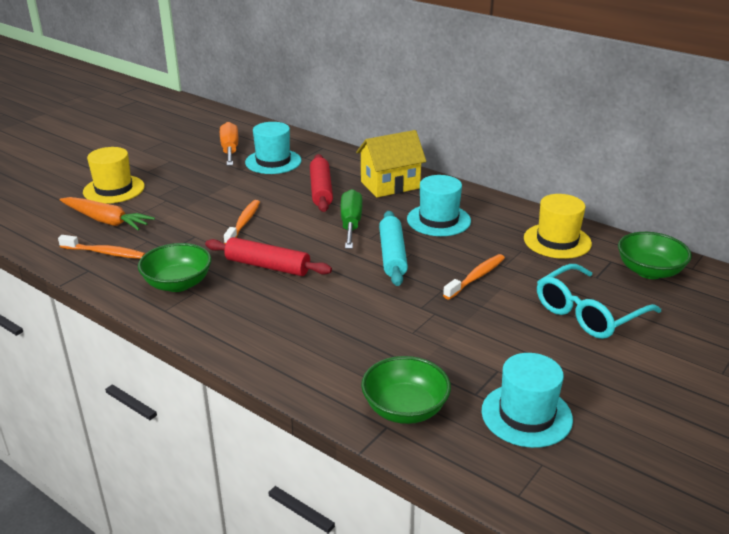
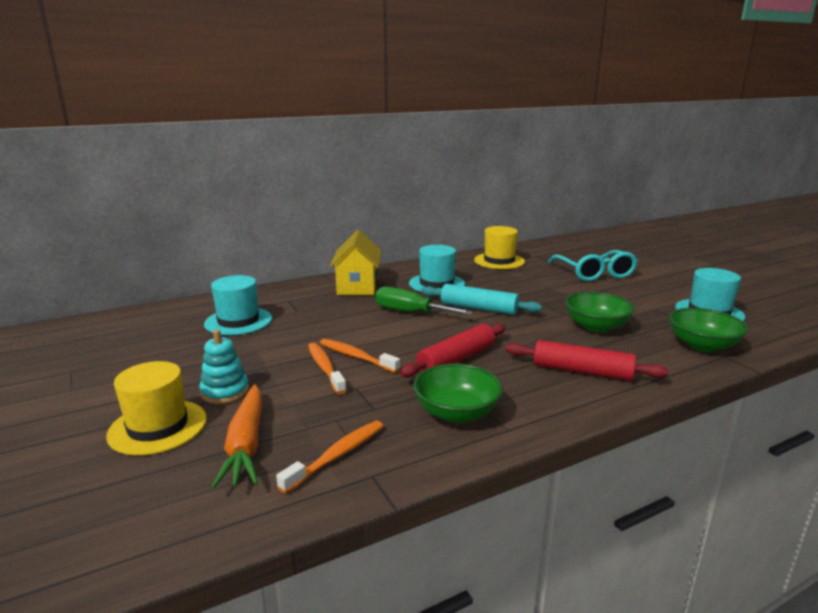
camera: 65 degrees left, 10 degrees down
(106, 221) = (246, 444): orange carrot -> orange carrot turned 120 degrees clockwise
(164, 194) = (225, 391): none -> turquoise stacking toy
(230, 150) = (172, 337): orange screwdriver -> none
(321, 190) = (332, 312): red rolling pin -> red rolling pin (582, 371)
(476, 277) = (531, 290): orange toothbrush -> orange toothbrush (325, 368)
(649, 271) = (553, 251): green bowl -> green bowl (596, 326)

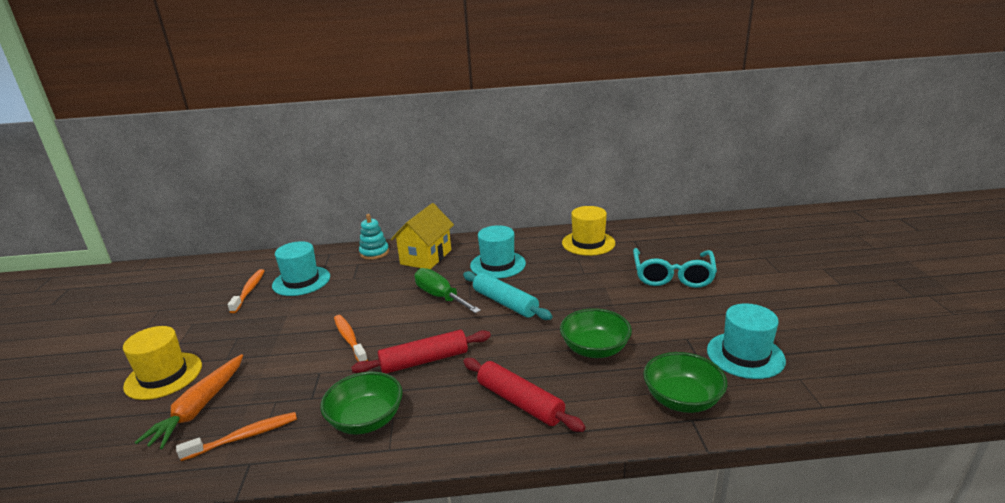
camera: 25 degrees right, 5 degrees up
(225, 391) = (230, 353): turquoise stacking toy -> turquoise stacking toy (374, 253)
(325, 368) = (316, 346): orange toothbrush -> orange toothbrush (249, 291)

